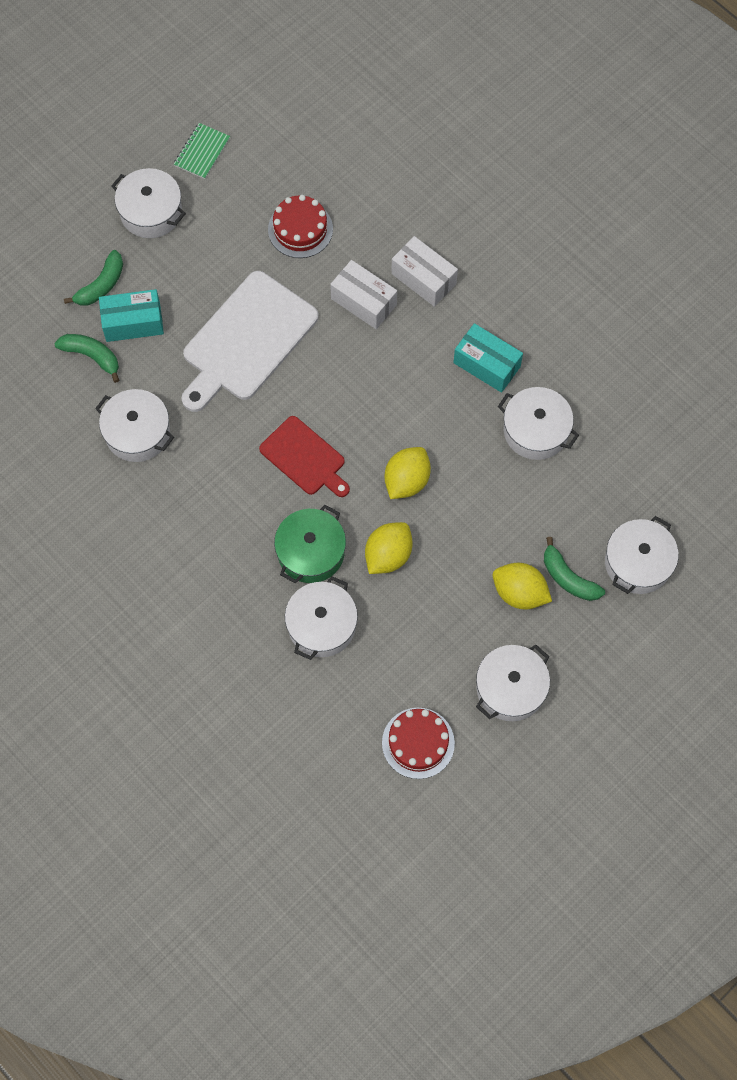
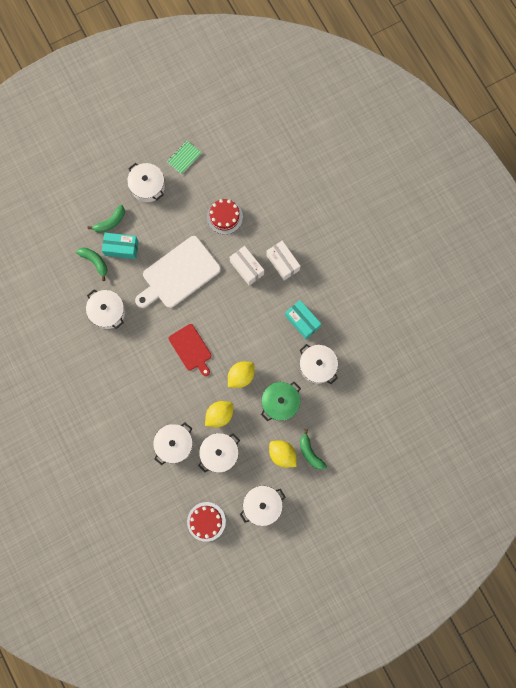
camera: 15 degrees right, 10 degrees up
(311, 552) = (180, 402): green pot -> green pot (280, 402)
(638, 563) = (349, 454): white pot -> white pot (219, 453)

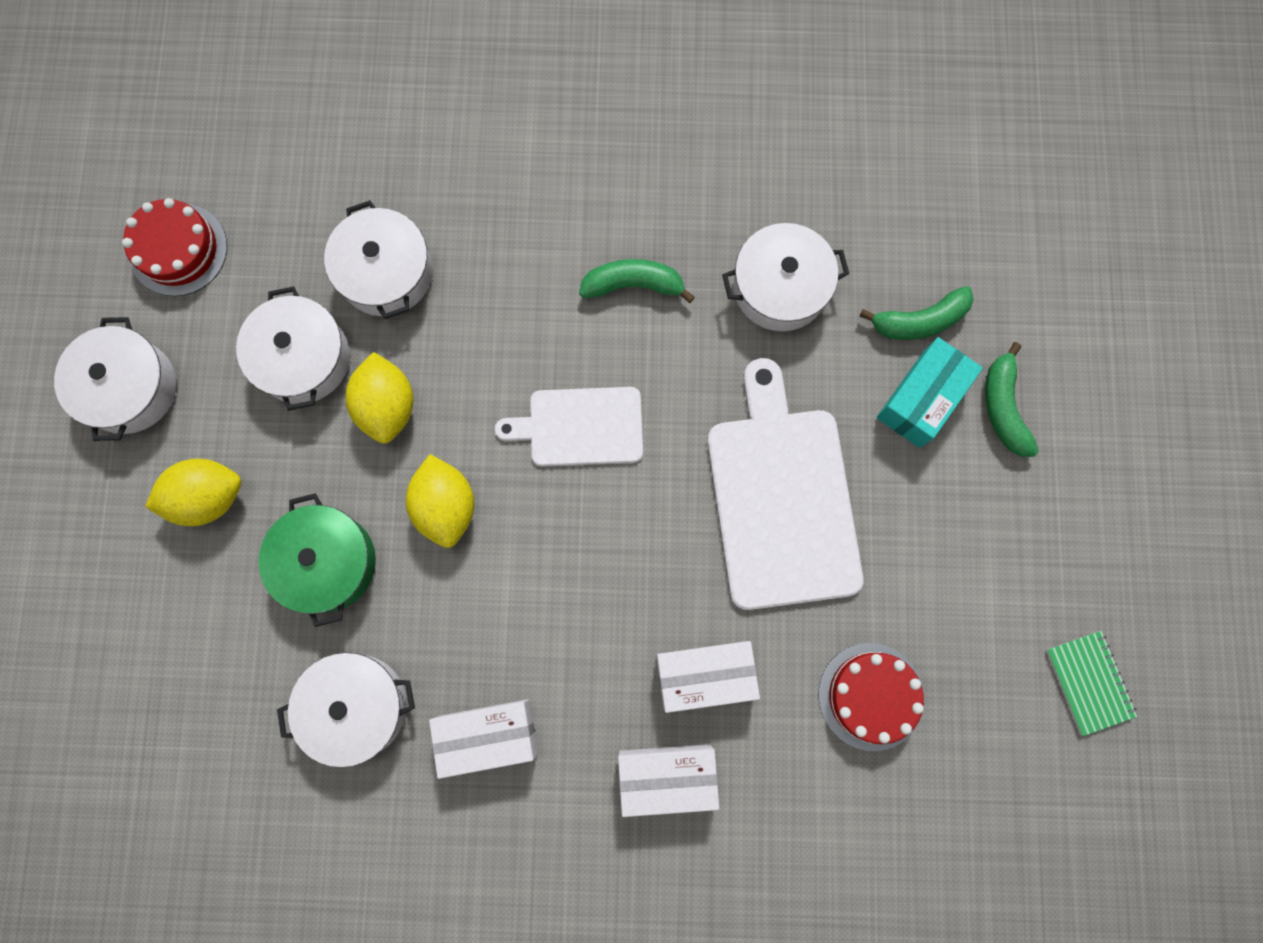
camera: 120 degrees right, 0 degrees up
(147, 186) = (1054, 547): white pot -> none
(191, 349) = (580, 427): red cutting board -> white cutting board
(302, 321) = (488, 735): turquoise box -> white box
(310, 453) = (168, 564): green banana -> green banana (633, 285)

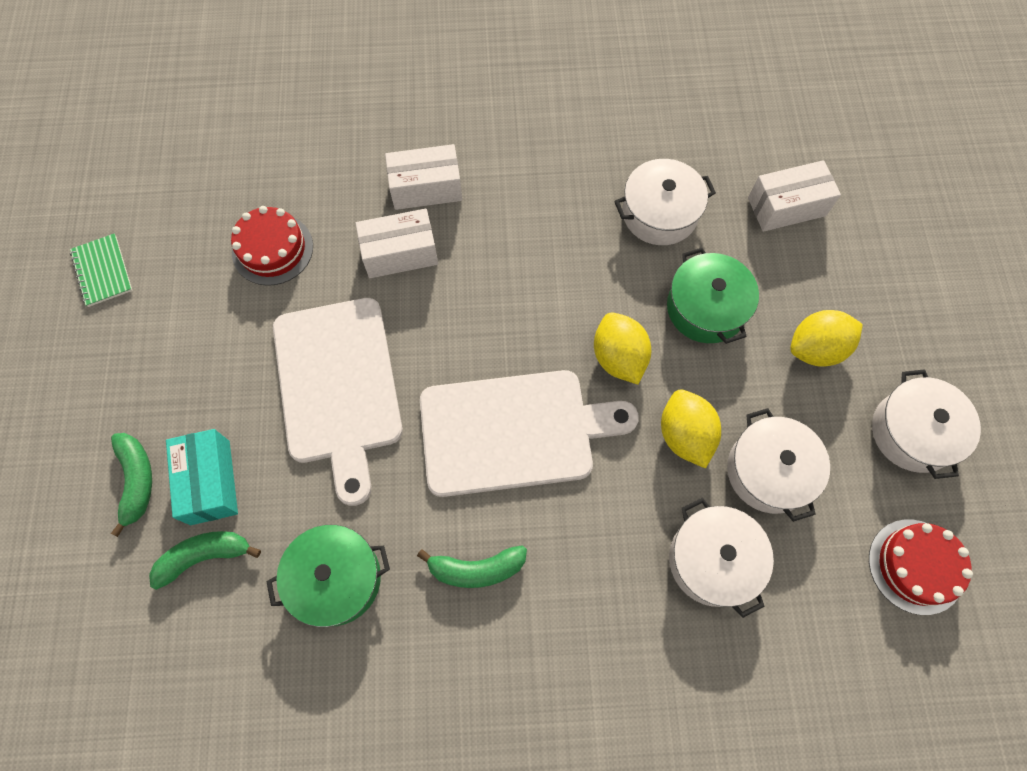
camera: 175 degrees right, 10 degrees down
(488, 735) = (559, 203): white box -> white box (786, 207)
(580, 427) = (514, 431): white cutting board -> white cutting board, size x1.68
(780, 287) = (336, 579): white pot -> green pot
(921, 399) = (210, 482): turquoise box -> turquoise box turned 45 degrees counterclockwise

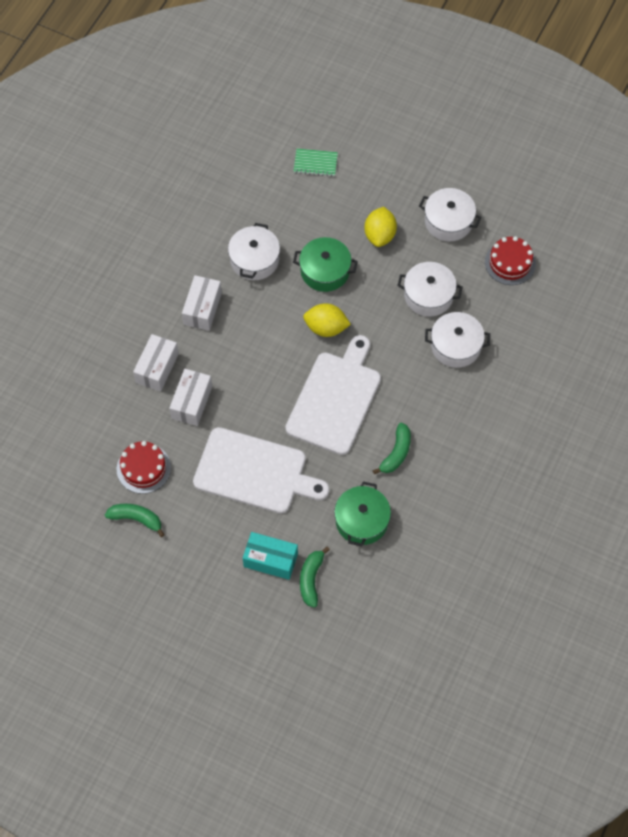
camera: 60 degrees left, 5 degrees down
(102, 271) = (96, 567): green notebook -> green notebook (315, 163)
(137, 480) = (246, 597): green banana -> green banana (136, 519)
(684, 435) = (387, 322): yellow lemon -> none
(786, 207) = (292, 197): white box -> white box (202, 309)

